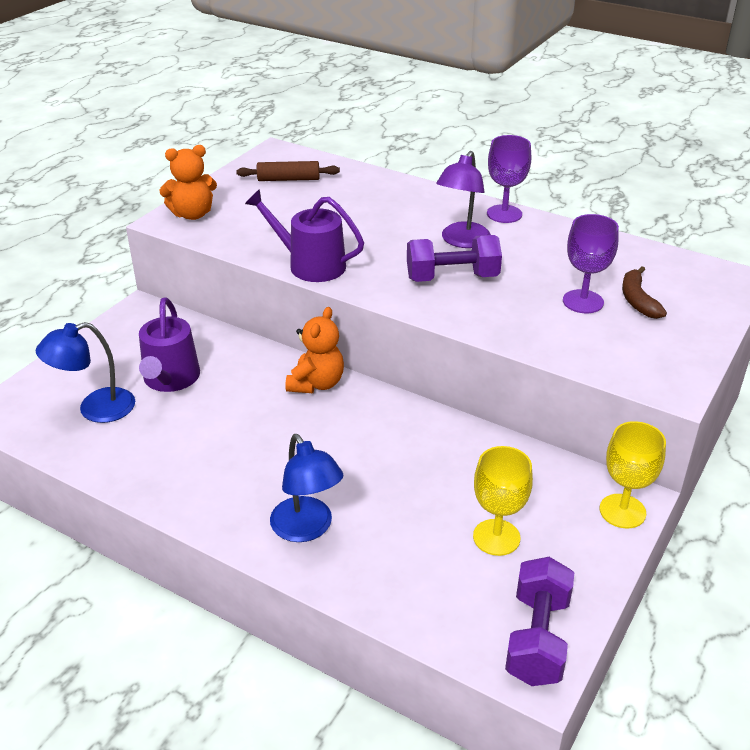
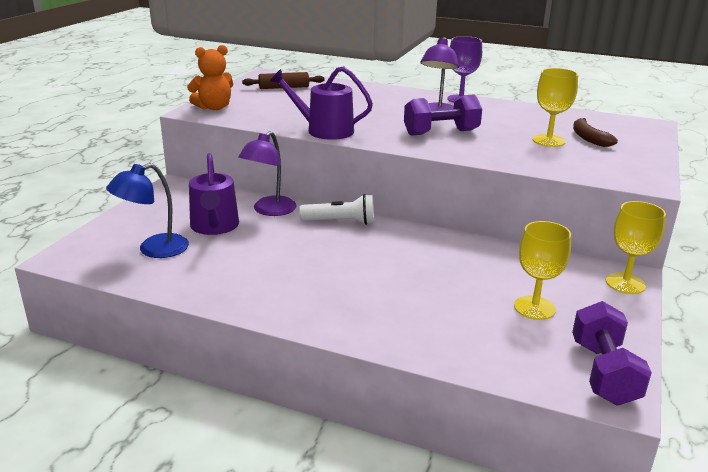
camera: 10 degrees left, 10 degrees down
(239, 359) = (269, 210): none -> purple lamp
(307, 529) = (372, 315): blue lamp -> none
(316, 384) = (340, 222): orange teddy bear -> white flashlight
(583, 301) = (548, 141): purple goblet -> yellow goblet

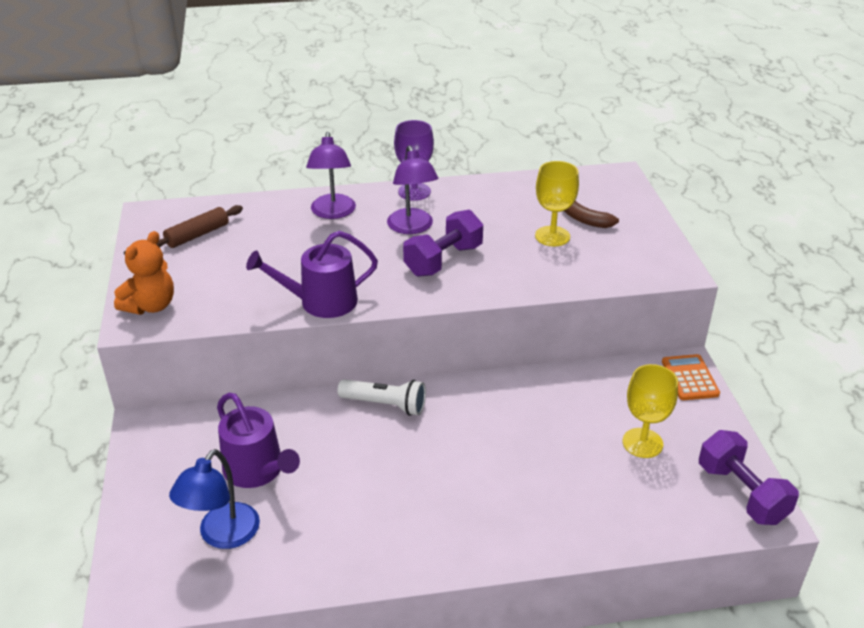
camera: 30 degrees left, 10 degrees up
(269, 210) = (295, 419): purple lamp -> purple lamp (333, 213)
(340, 222) = (385, 405): white flashlight -> white flashlight turned 45 degrees clockwise
(625, 283) = (689, 378): yellow goblet -> orange calculator

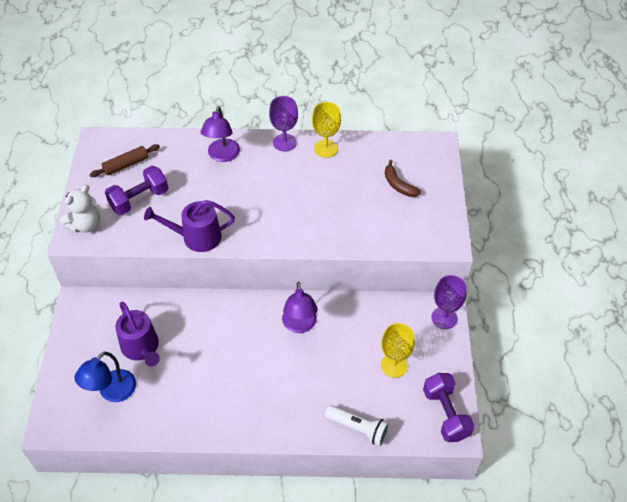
camera: 10 degrees right, 15 degrees up
(151, 306) = (85, 225): orange teddy bear -> white teddy bear
(385, 405) = (233, 309): white flashlight -> white flashlight (358, 428)
(412, 227) = (274, 177): purple lamp -> purple lamp (300, 325)
(443, 260) = (288, 211): purple dumbbell -> purple dumbbell (139, 199)
(552, 236) = (370, 199): yellow goblet -> yellow goblet (325, 148)
(689, 378) = (444, 318): orange calculator -> purple goblet

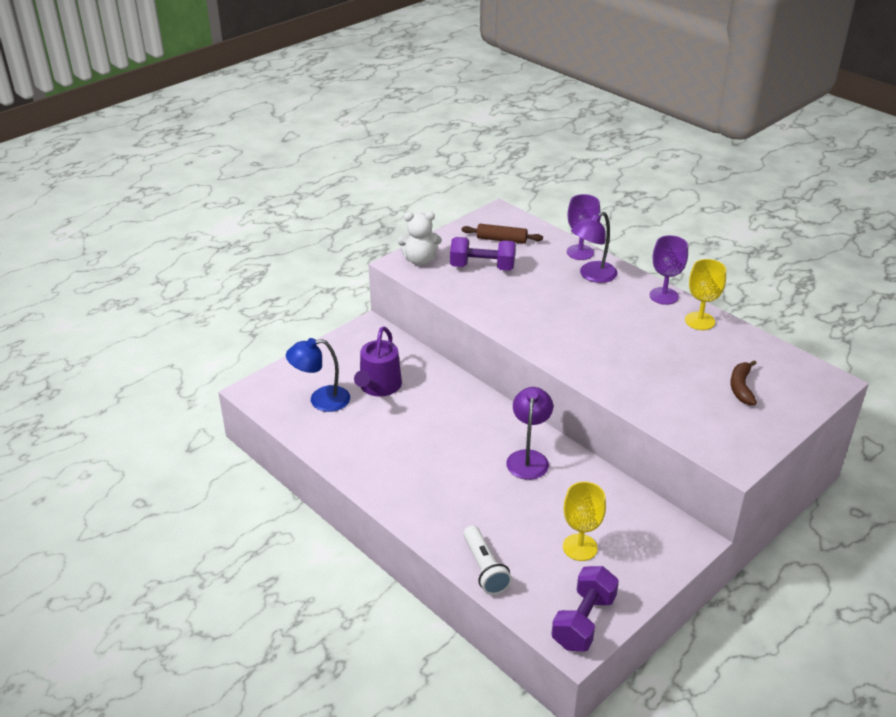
camera: 45 degrees right, 15 degrees down
(196, 237) = (496, 317): purple watering can -> none
(300, 325) = (528, 458): purple lamp -> purple lamp turned 150 degrees clockwise
(444, 318) = (681, 547): purple goblet -> purple goblet (580, 252)

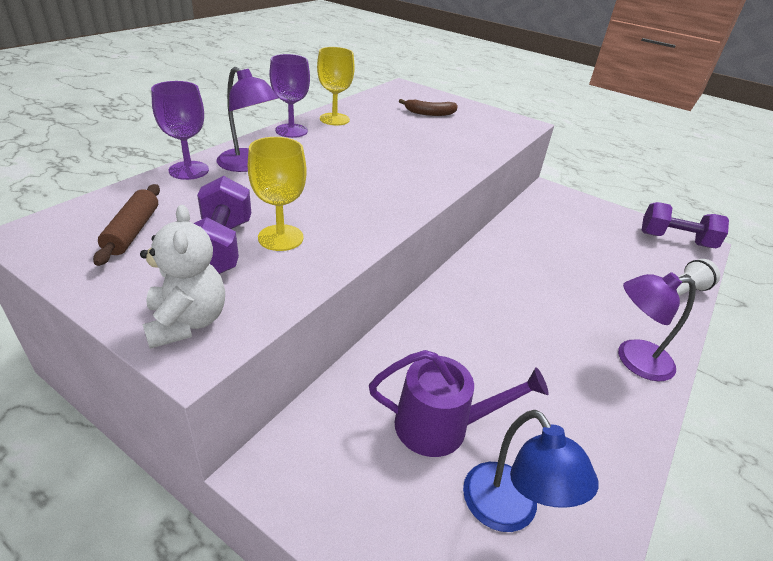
camera: 105 degrees left, 0 degrees up
(528, 458) = (510, 270): purple lamp -> purple lamp (633, 360)
(580, 547) = (602, 240): yellow goblet -> yellow goblet (280, 238)

